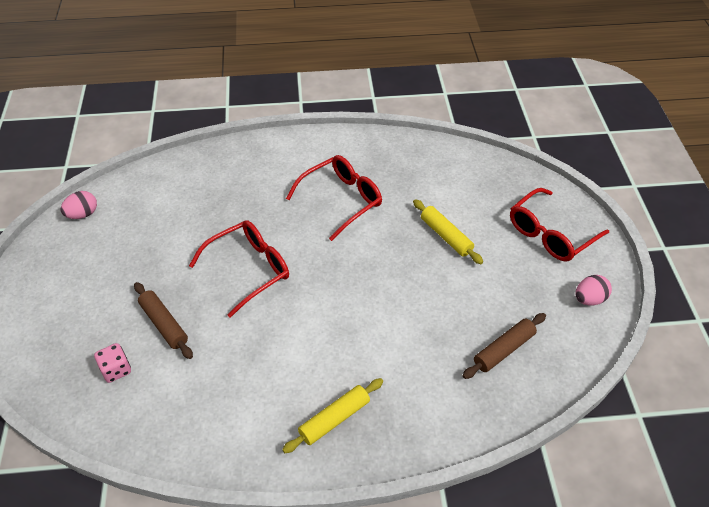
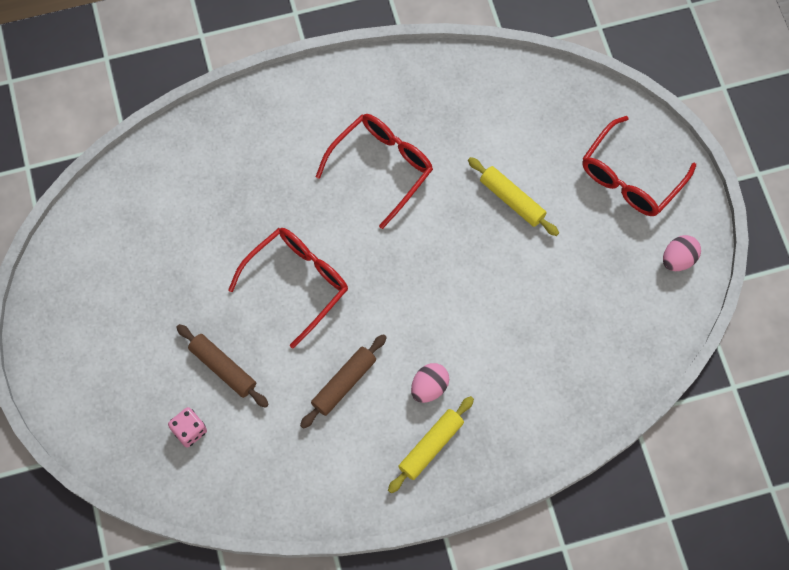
camera: 10 degrees left, 20 degrees up
(83, 214) = (78, 238): pink egg -> pink egg (429, 387)
(504, 350) = (592, 338): brown rolling pin -> brown rolling pin (344, 383)

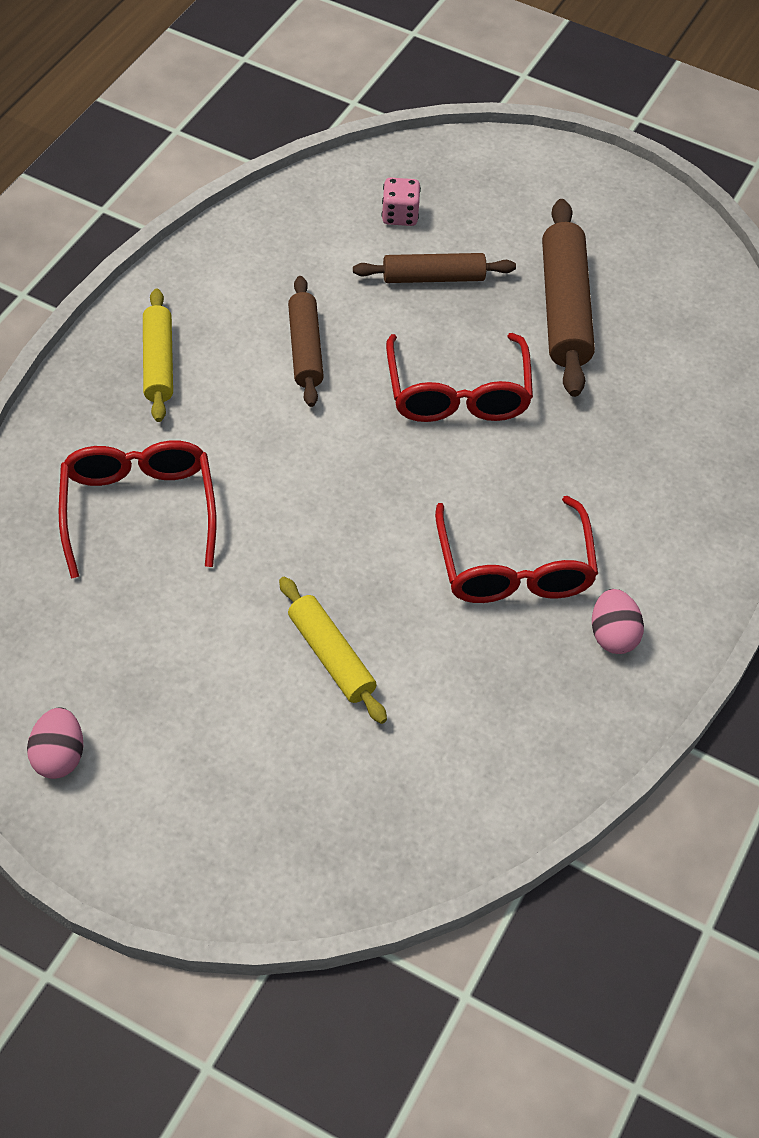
camera: 130 degrees right, 15 degrees down
(180, 283) = (564, 308): none -> brown rolling pin
(429, 387) = (216, 408): pink egg -> pink egg (612, 635)
(512, 200) = (331, 656): yellow rolling pin -> yellow rolling pin turned 60 degrees clockwise
(630, 178) = (214, 807): red glasses -> red glasses (138, 509)

